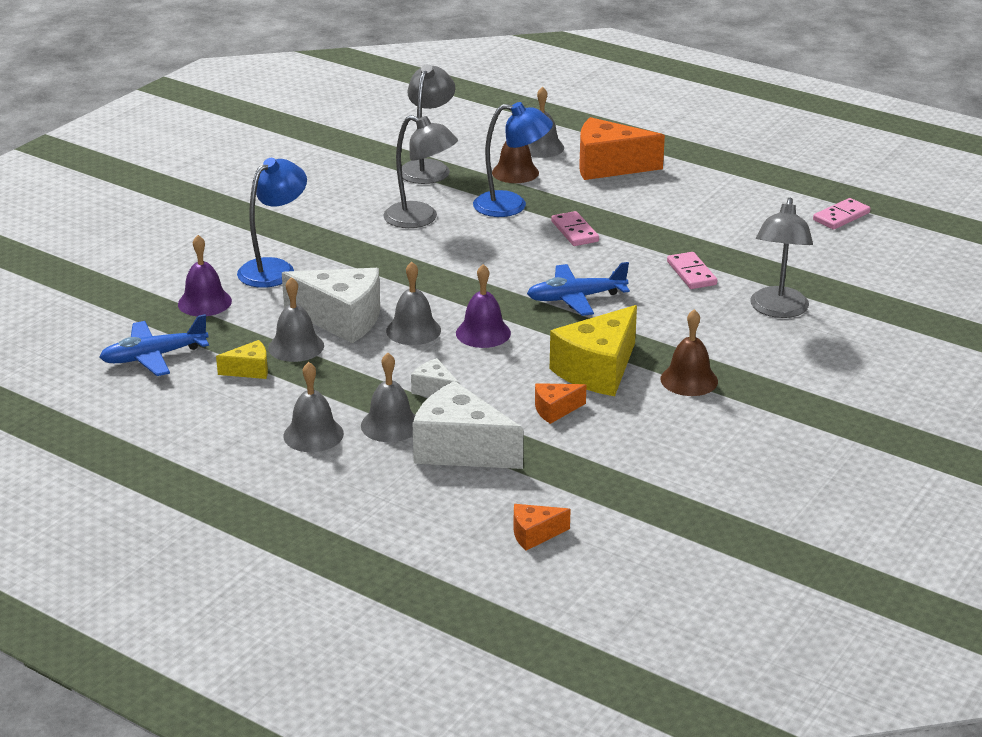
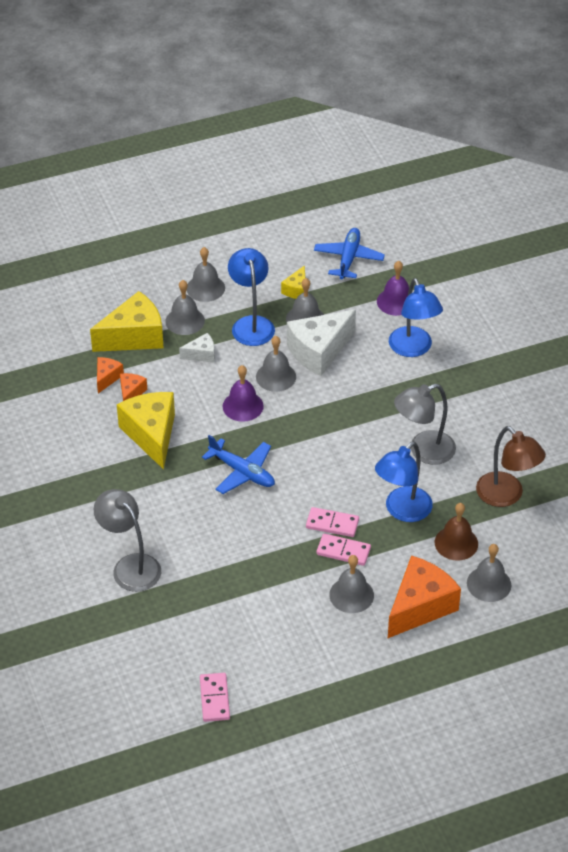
camera: 125 degrees right, 15 degrees up
(344, 377) = (251, 324): none -> blue lamp
(427, 167) = (506, 496): grey lamp -> brown lamp
(460, 449) = (134, 336): white cheese -> yellow cheese
(534, 534) = (35, 327): orange cheese -> orange cheese (107, 378)
(575, 298) = (242, 472): blue plane -> blue plane turned 105 degrees clockwise
(642, 197) = (351, 595): none -> grey bell
(689, 380) = (100, 469): brown bell -> none
(691, 273) = (217, 552): pink domino -> pink domino (343, 551)

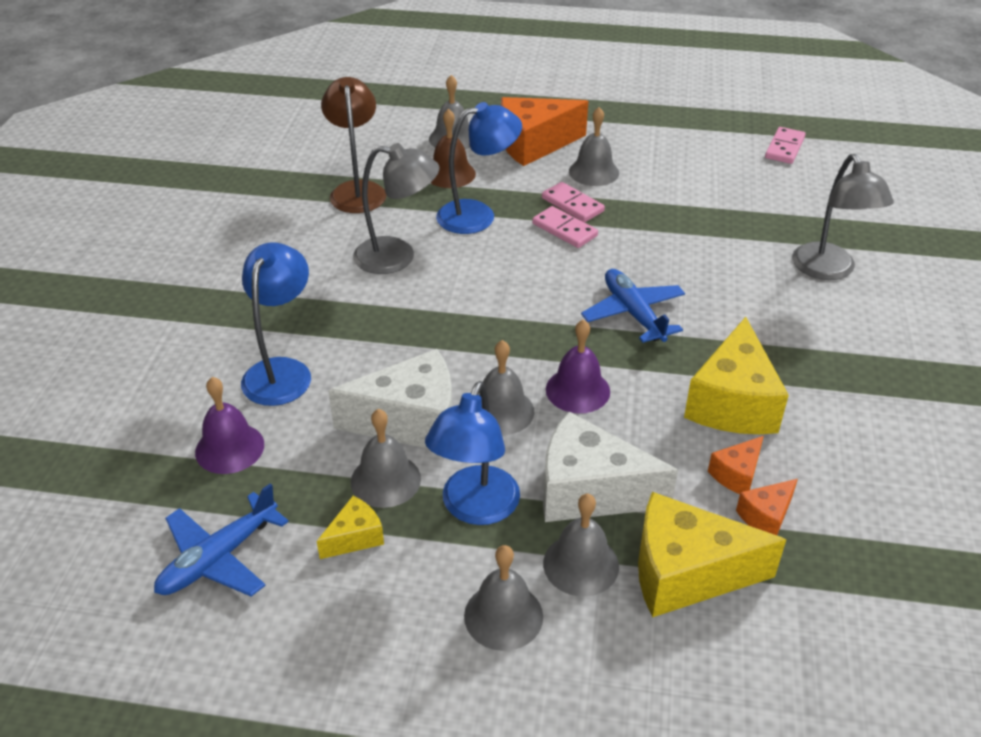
camera: 150 degrees left, 5 degrees down
(201, 354) = (589, 491): white cheese -> white cheese, size x2.04

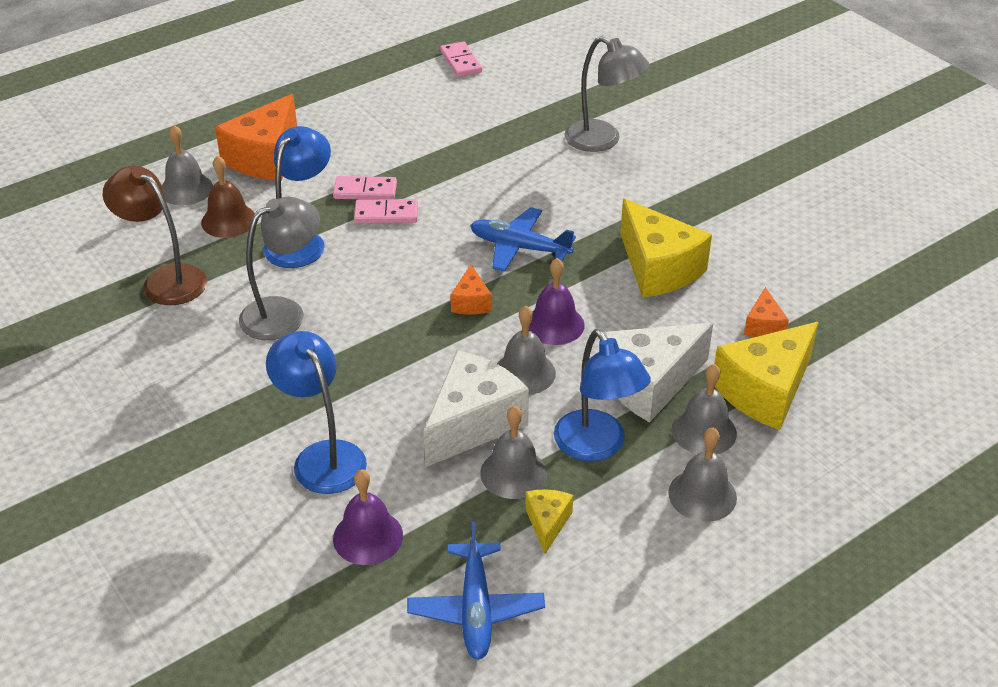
camera: 45 degrees left, 0 degrees up
(593, 172) = (345, 155): grey bell -> none
(737, 475) = (717, 312): orange cheese -> orange cheese (471, 302)

